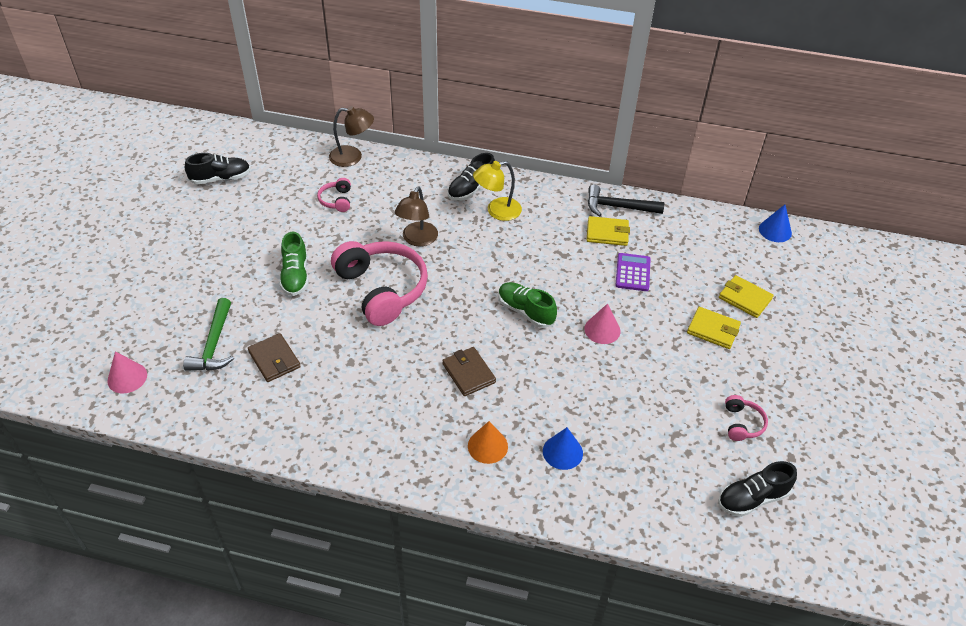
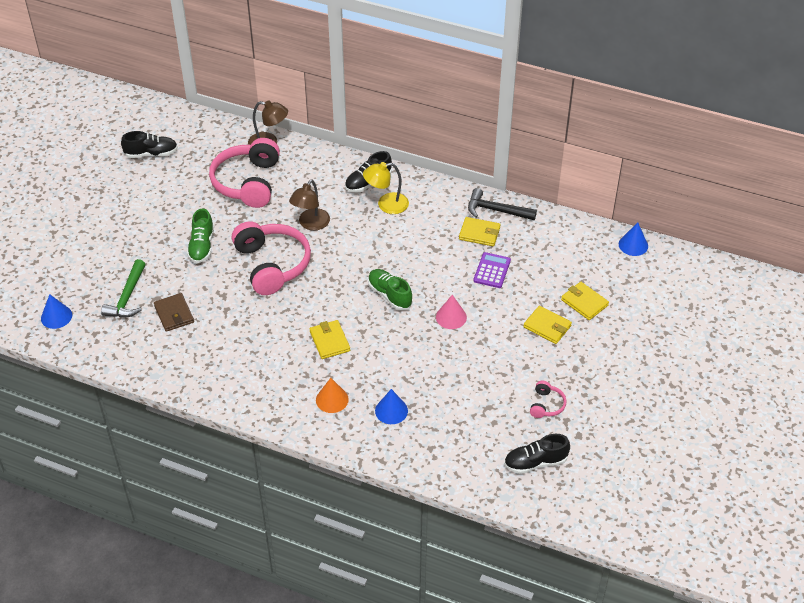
camera: 10 degrees right, 0 degrees up
(127, 377) = (56, 316): pink cone -> blue cone
(336, 200) = (248, 182): pink headphones -> pink headphones, size x2.27
(468, 373) = (329, 341): brown wallet -> yellow wallet

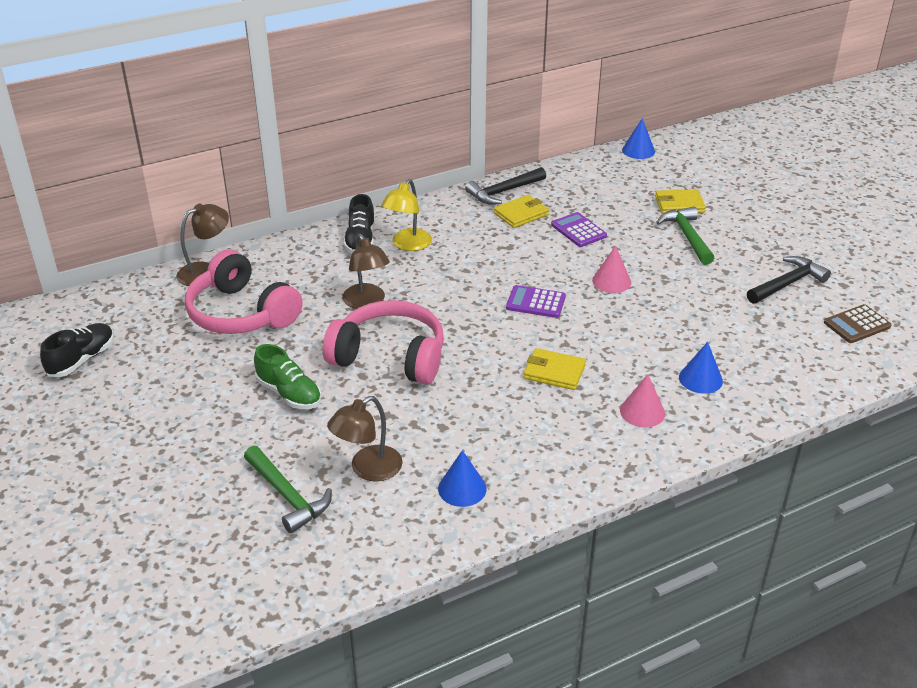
camera: 50 degrees left, 10 degrees down
(56, 316) = (233, 581): blue cone -> blue cone (462, 488)
(174, 314) = (368, 469): brown wallet -> brown lamp
(332, 399) = (642, 412): orange cone -> pink cone
(389, 295) = (536, 302): green shoe -> purple calculator
(535, 462) = (857, 324): black shoe -> brown calculator
(546, 405) = (787, 283): pink headphones -> black hammer
(547, 326) = (687, 236): yellow wallet -> green hammer

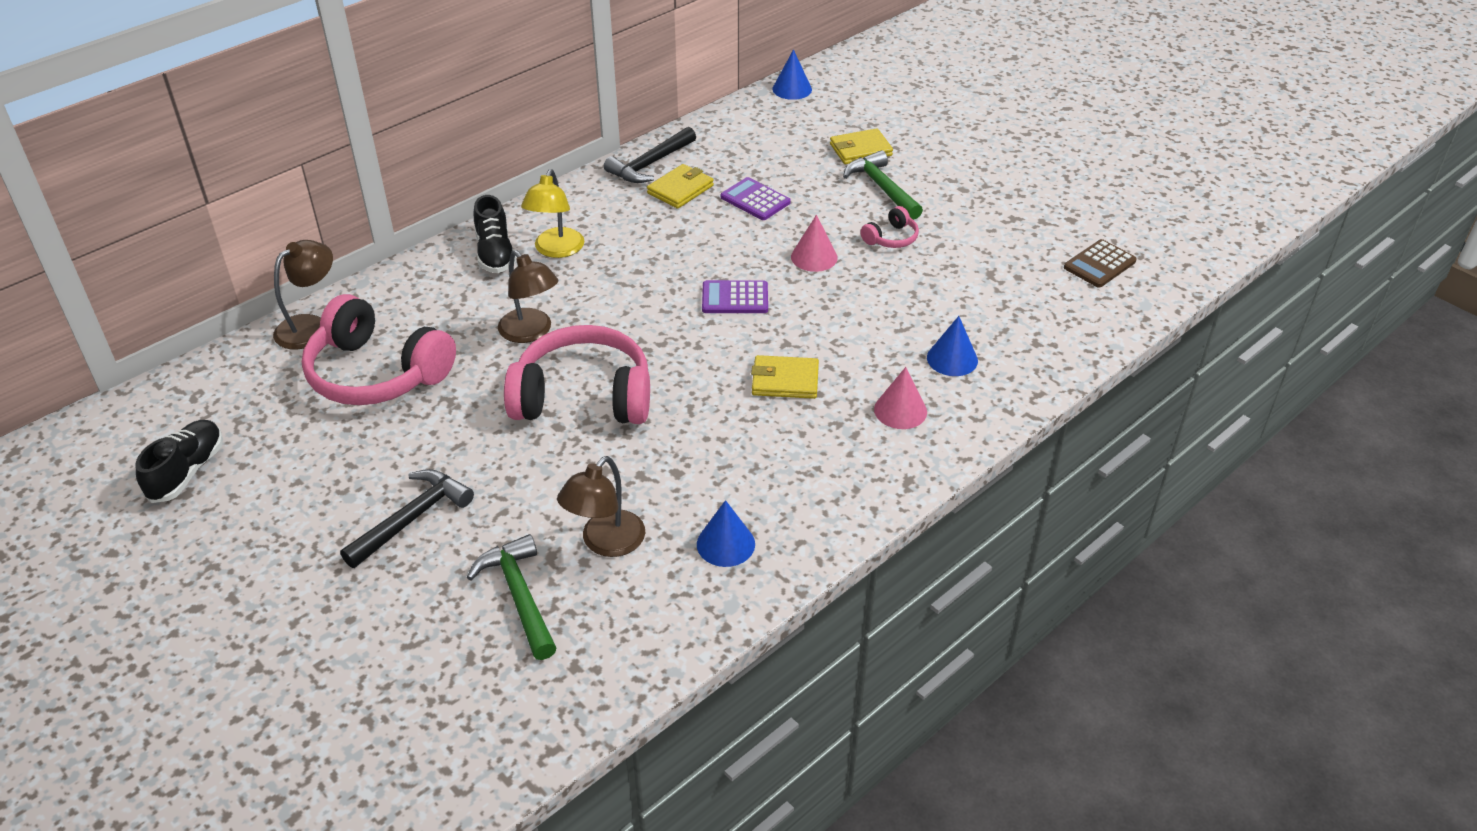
camera: 15 degrees left, 5 degrees up
(288, 496) = (519, 596): green hammer -> green hammer turned 150 degrees counterclockwise
(289, 394) = (475, 466): green shoe -> none
(681, 276) = (891, 238): none -> pink headphones
(787, 283) = (1010, 228): black hammer -> black hammer (412, 518)

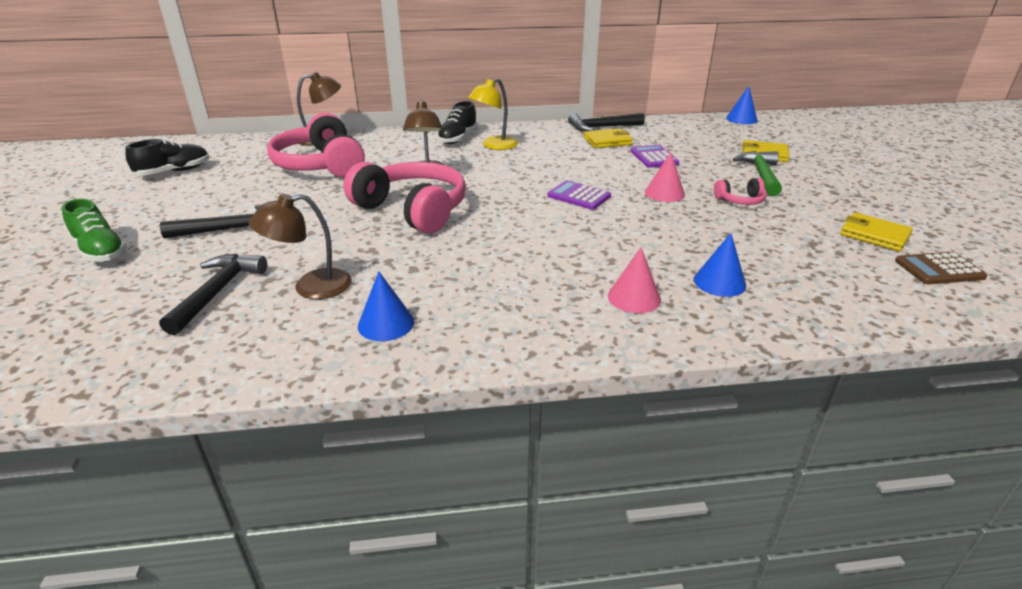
camera: 35 degrees right, 10 degrees down
(301, 621) = (101, 251): none -> green shoe
(519, 596) = (217, 292): green hammer -> black hammer
(785, 380) = (559, 248): yellow wallet -> yellow wallet (874, 235)

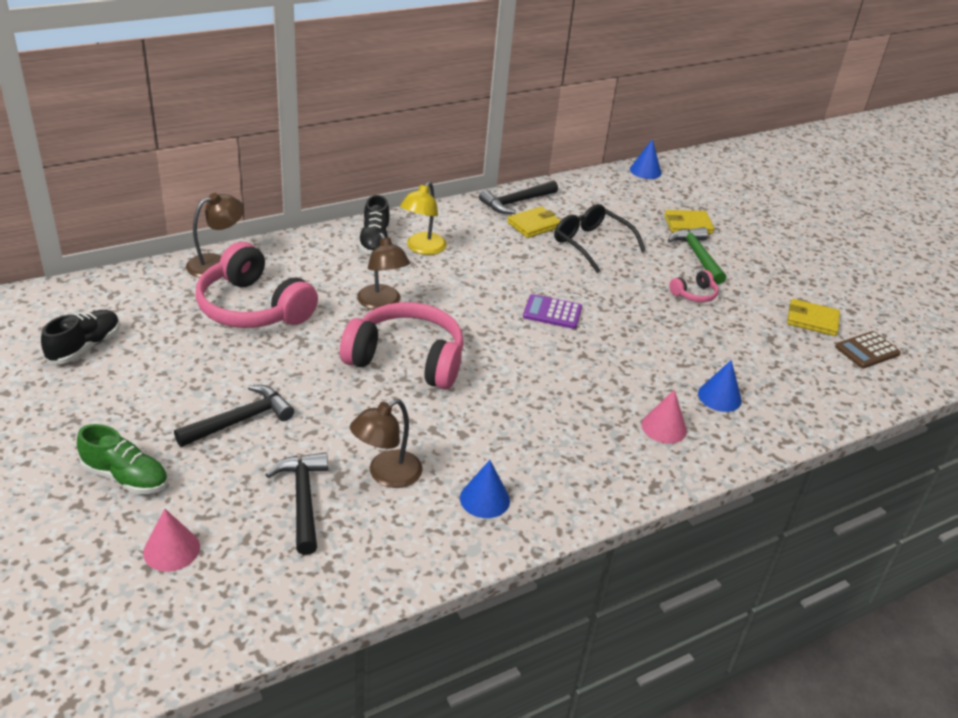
camera: 25 degrees left, 5 degrees up
(654, 157) = (591, 244): purple calculator -> black glasses
(664, 193) = (626, 295): pink cone -> pink cone (171, 549)

